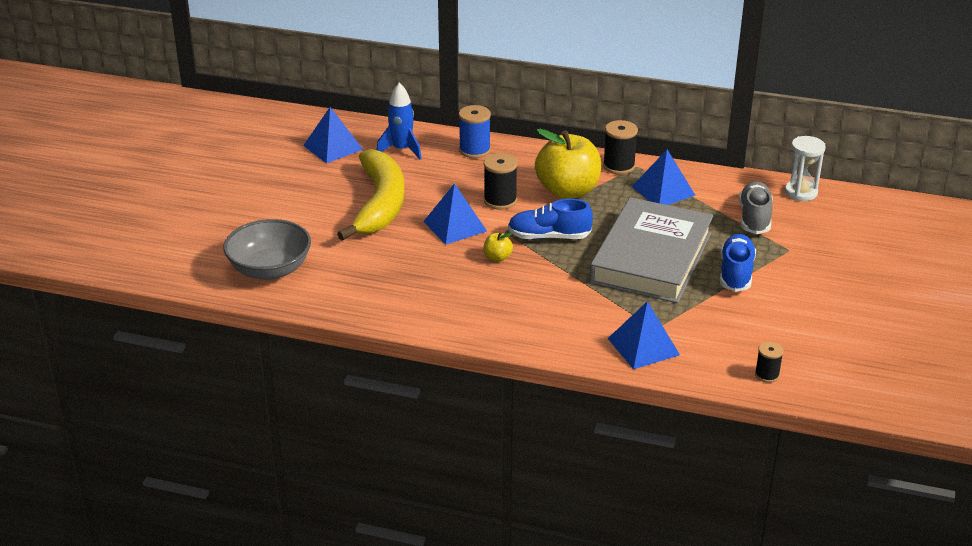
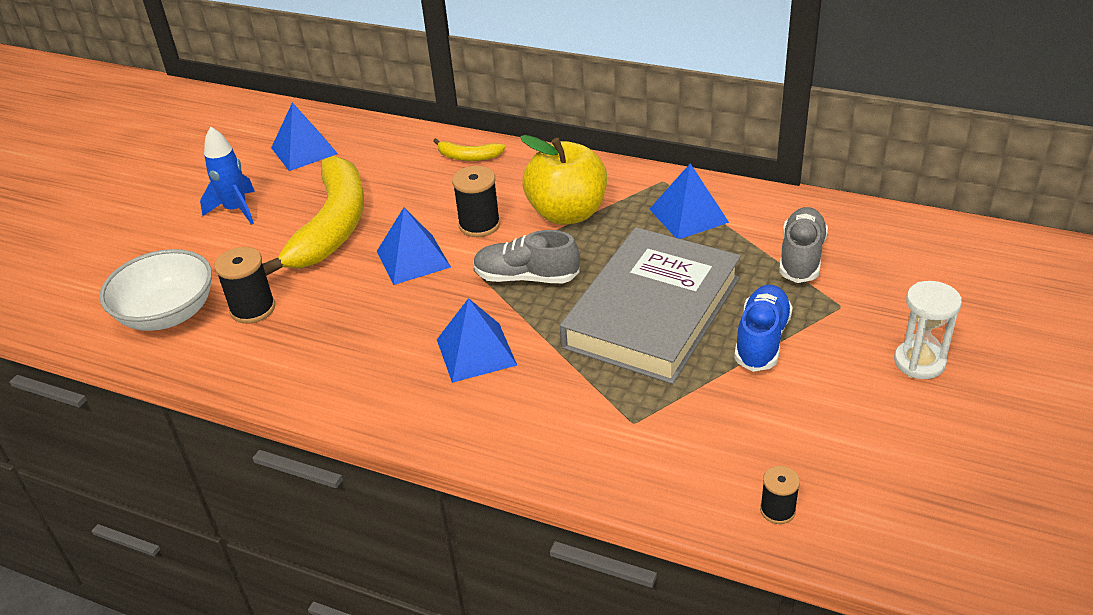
camera: 10 degrees right, 5 degrees up
(270, 269) = (168, 314): grey bowl -> white bowl
(401, 150) = (382, 155): blue rocket -> blue rocket (236, 210)
(474, 150) = (468, 157): blue spool -> yellow banana
(497, 257) = (453, 305): yellow apple -> none
(549, 237) = (526, 277): blue shoe -> grey shoe
(619, 166) = (639, 180): black spool -> black spool (253, 309)
(643, 346) = (610, 452): blue pyramid -> blue pyramid (476, 352)
(801, 192) = (869, 221): white hourglass -> white hourglass (919, 362)

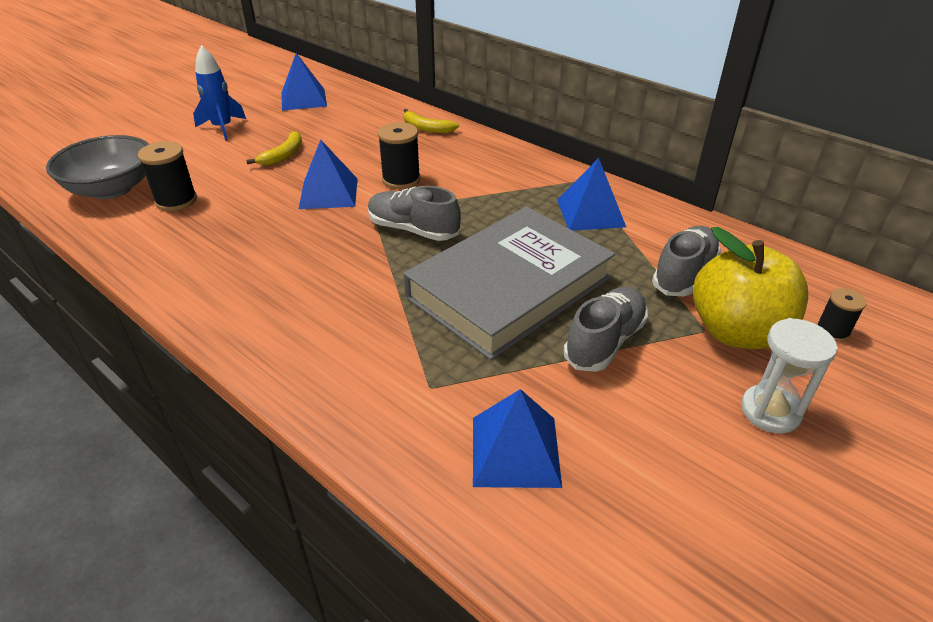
camera: 15 degrees right, 0 degrees up
(168, 314) = (112, 189): white bowl -> grey bowl
(332, 227) = (283, 155): yellow banana -> yellow banana, size x0.43
(476, 352) = (328, 281): blue pyramid -> blue pyramid (515, 451)
(567, 213) = (481, 187): yellow apple -> yellow apple (737, 332)
(761, 340) = (605, 341): blue shoe -> grey shoe
(777, 510) = (530, 532): black spool -> black spool (832, 331)

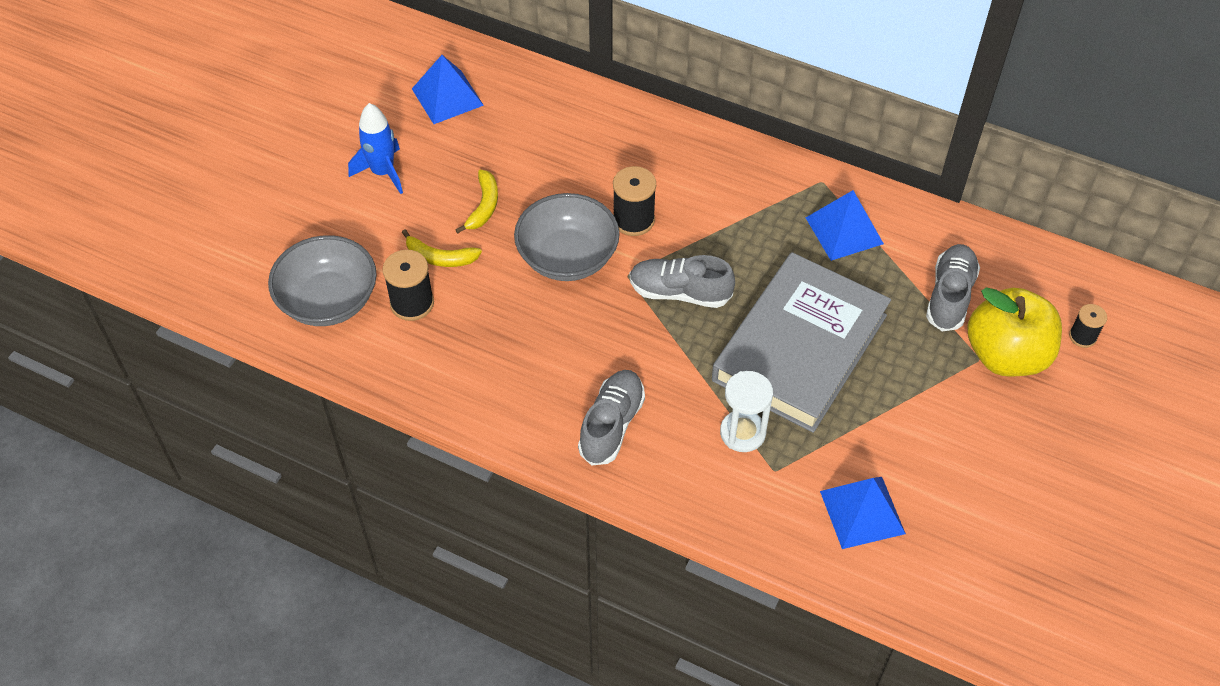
camera: 15 degrees left, 15 degrees up
(328, 193) = (567, 257): blue pyramid -> grey bowl
(426, 128) = (622, 125): yellow banana -> yellow banana (440, 257)
(605, 341) = (900, 391): grey shoe -> grey shoe (612, 425)
(770, 411) = (1042, 431): white hourglass -> white hourglass (742, 433)

